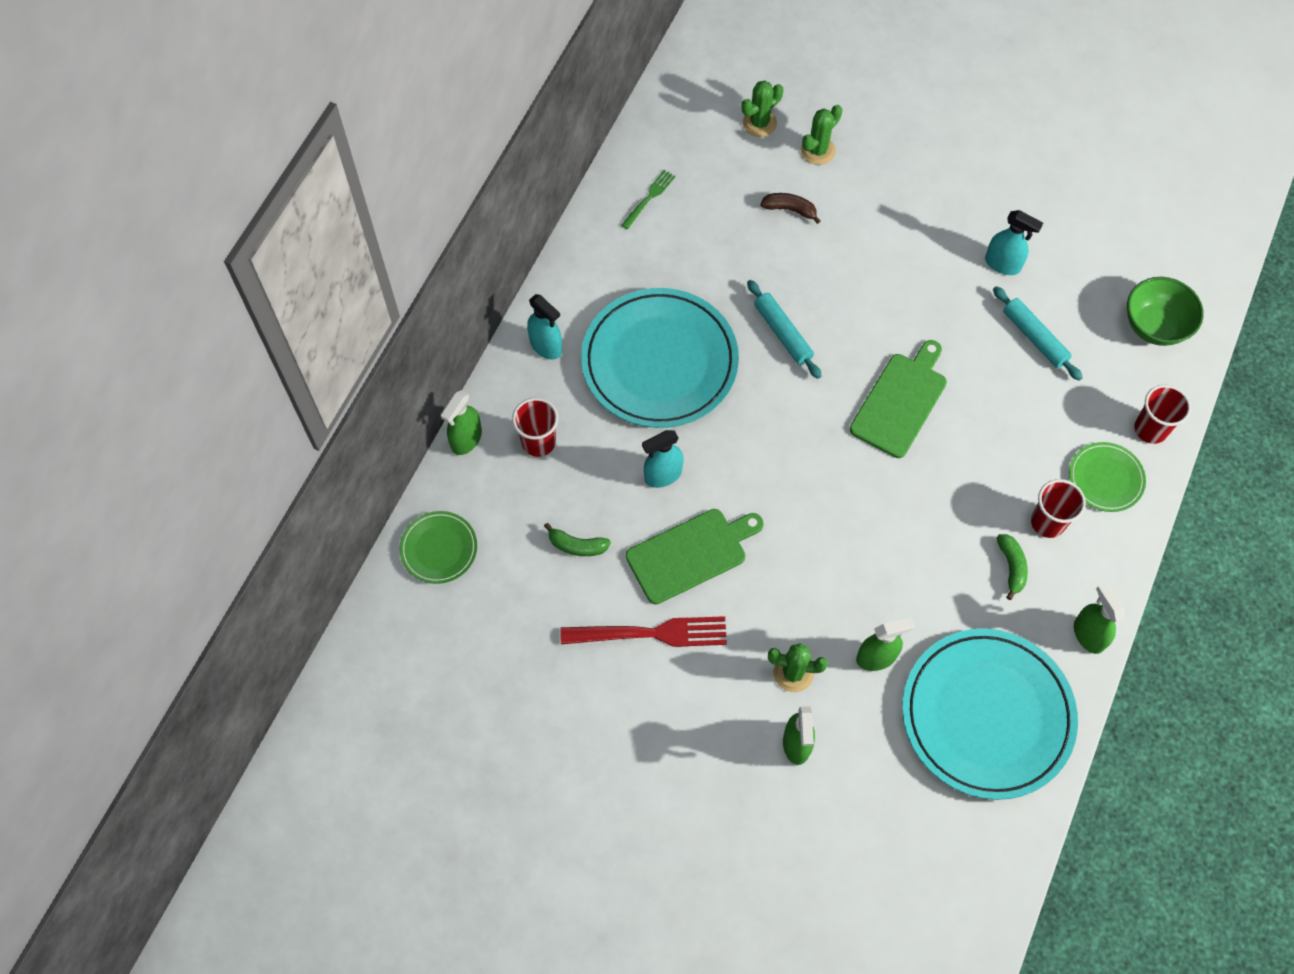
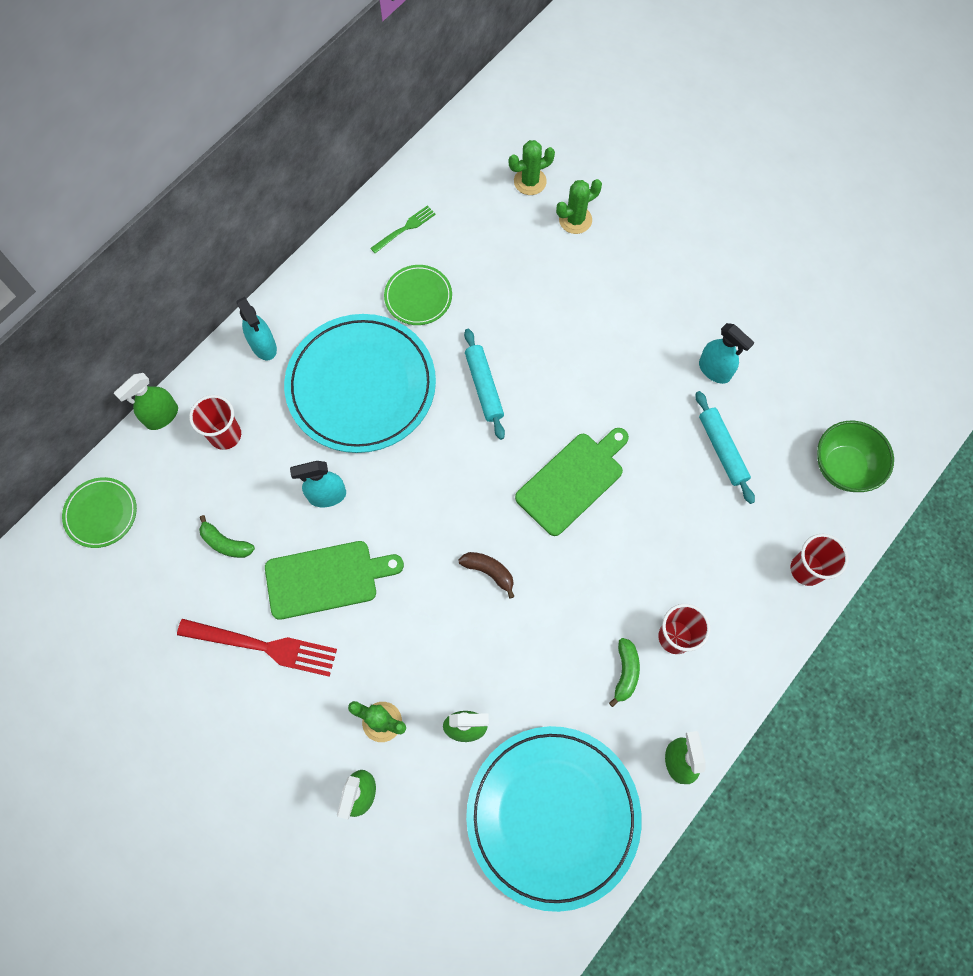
camera: 15 degrees right, 5 degrees up
(790, 209) = (530, 270): brown banana -> brown banana (489, 572)
(1105, 478) = (746, 608): green plate -> green plate (418, 297)

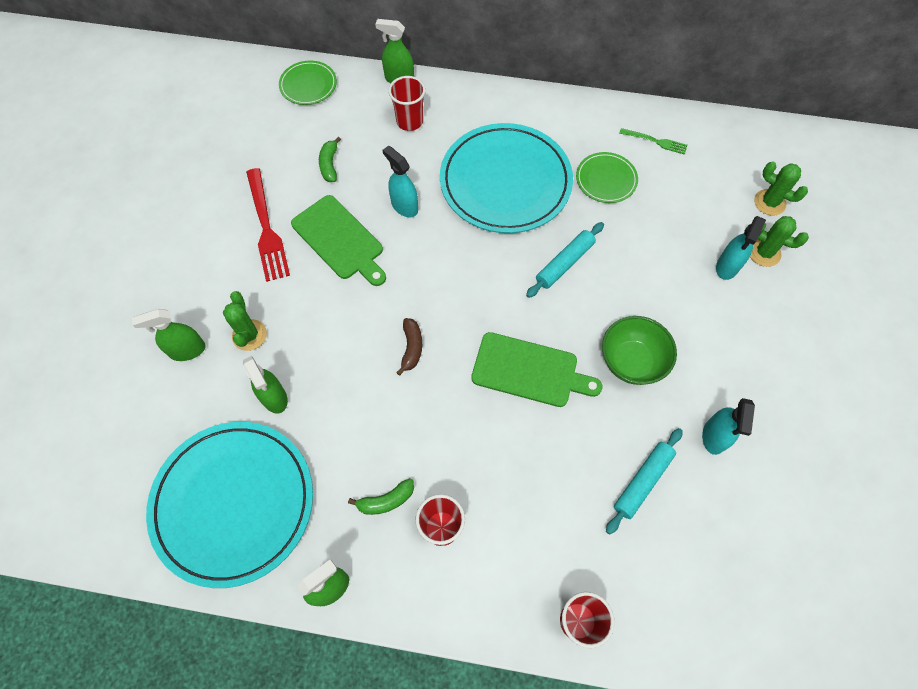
camera: 60 degrees right, 5 degrees down
(264, 346) = (493, 107): turquoise spray bottle -> turquoise spray bottle (727, 267)
(843, 467) = (705, 608): green bowl -> green bowl (631, 361)

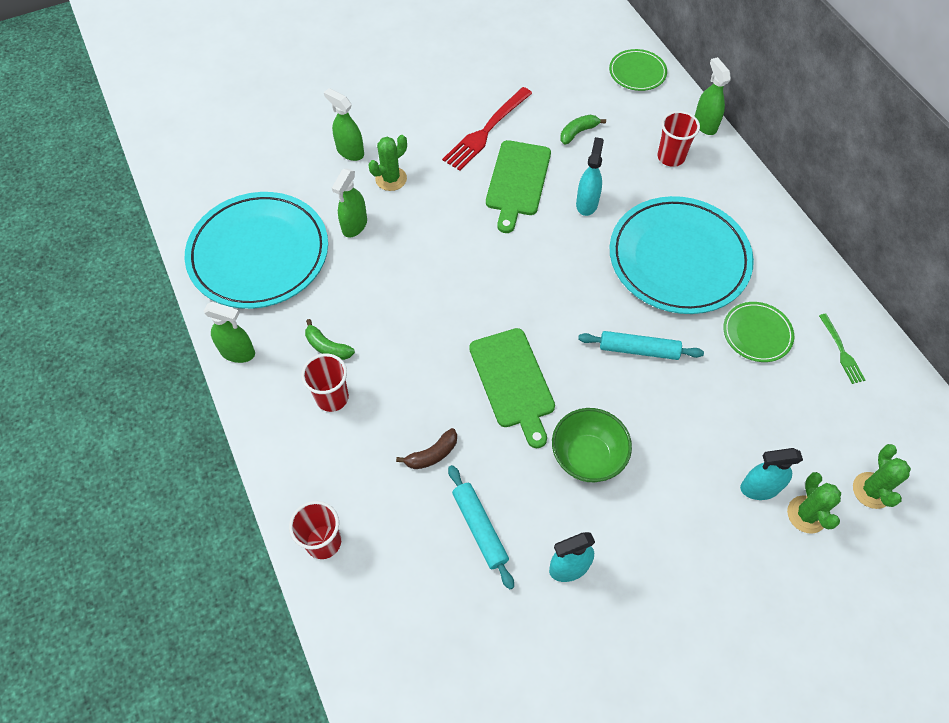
camera: 55 degrees right, 5 degrees down
(411, 348) = (465, 286): brown banana -> brown banana (432, 454)
(642, 482) = (479, 528): turquoise rolling pin -> turquoise rolling pin turned 60 degrees clockwise

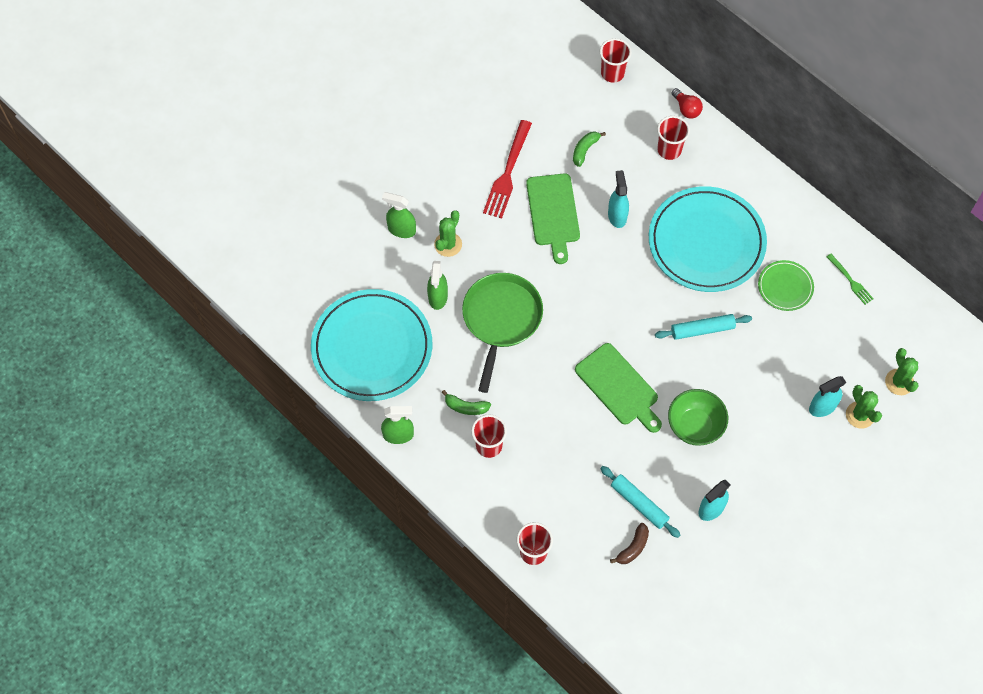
camera: 20 degrees left, 5 degrees up
(411, 268) = (501, 319): none -> green pan
(432, 454) = (582, 462): brown banana -> brown banana (633, 547)
(637, 72) = (612, 73): green plate -> red cup
(705, 124) = (686, 109): green spray bottle -> red light bulb

